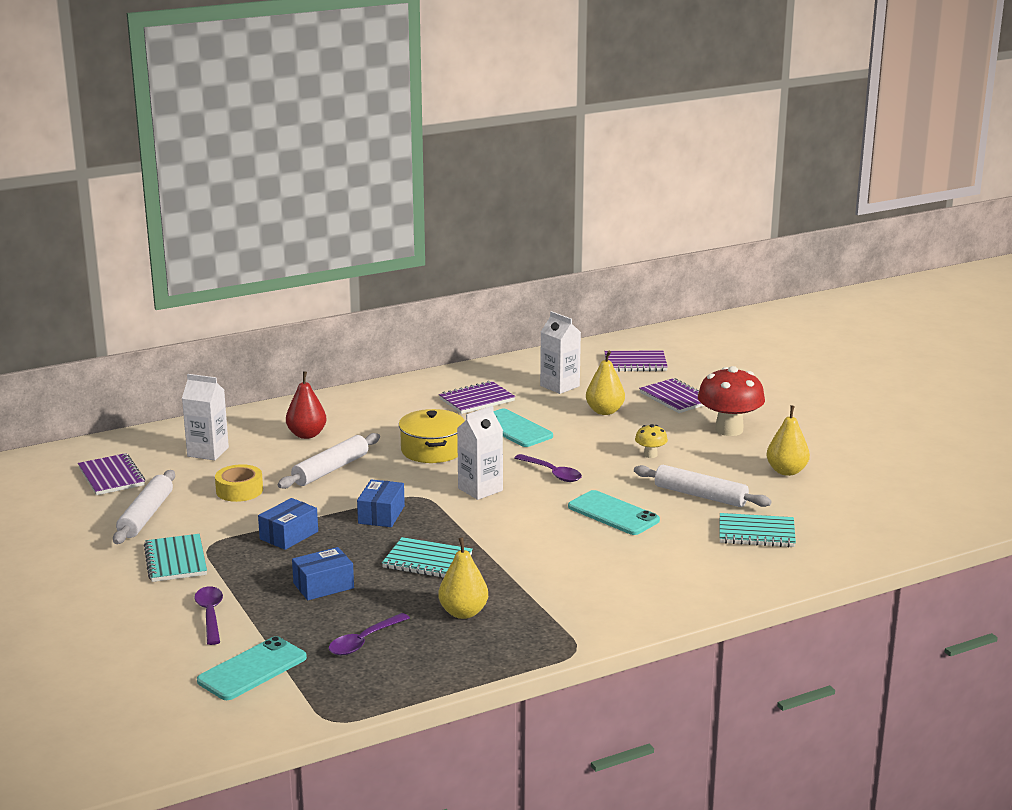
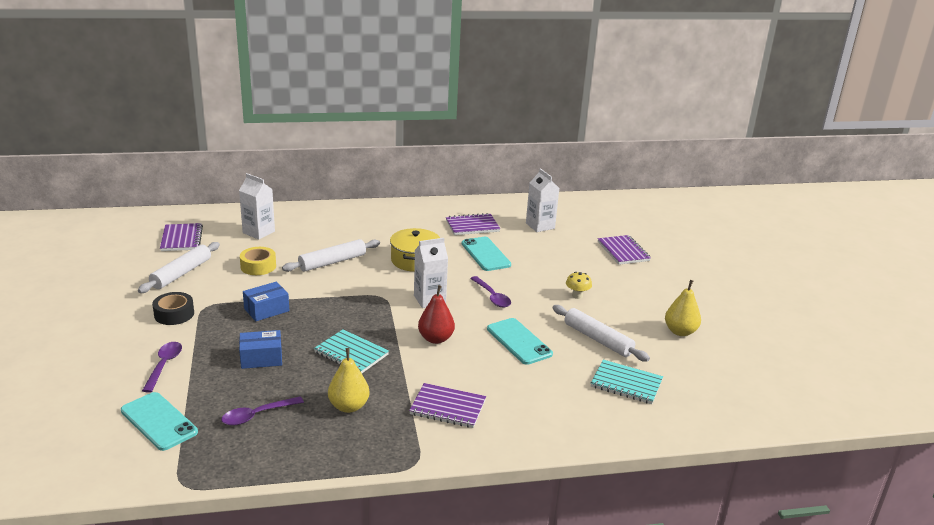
camera: 15 degrees right, 5 degrees up
(175, 560) = (174, 314): turquoise notebook -> black tape
(252, 669) = (158, 421): turquoise phone -> turquoise phone turned 75 degrees clockwise
(307, 435) = (334, 231): red pear -> red pear (436, 339)
(381, 515) = (343, 306): blue box -> none
(604, 411) = (562, 252): yellow pear -> none
(635, 363) = (607, 218): purple notebook -> purple notebook (447, 408)
(729, 430) = (651, 286): red mushroom -> none

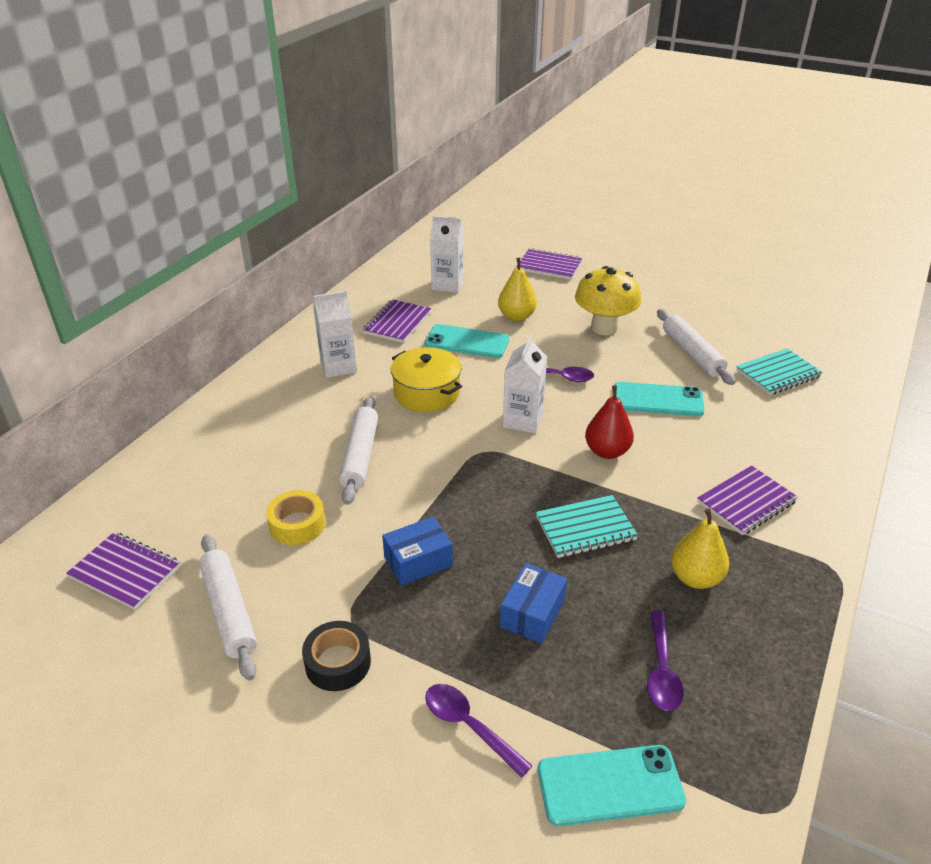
camera: 50 degrees left, 10 degrees up
(258, 232) = (204, 487): white carton -> white carton (338, 367)
(266, 310) = (418, 561): blue box -> blue box turned 60 degrees clockwise
(577, 295) = (604, 327): yellow mushroom -> yellow mushroom, size x2.10
(598, 339) = (692, 353): white rolling pin -> white rolling pin turned 75 degrees clockwise
(680, 331) = (714, 306): yellow pear -> yellow pear (516, 317)

